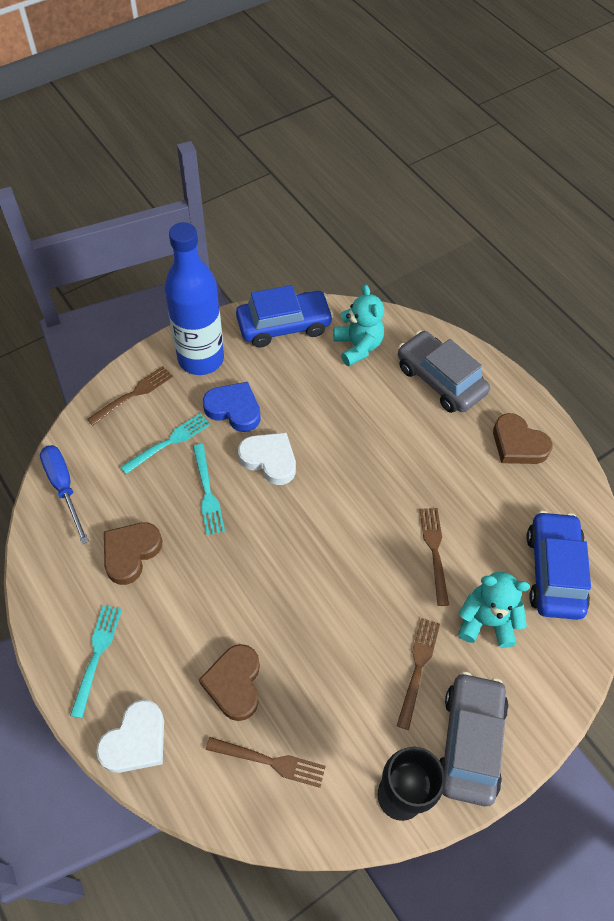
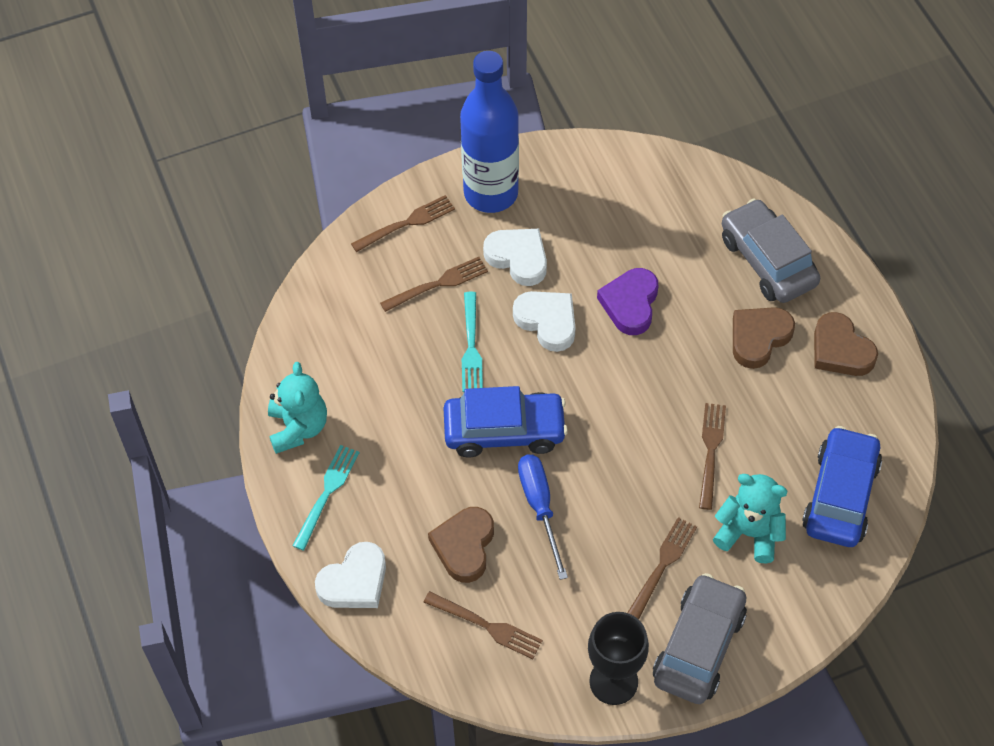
camera: 15 degrees right, 0 degrees up
(64, 488) = (315, 316): blue screwdriver -> blue screwdriver (540, 507)
(131, 553) = (377, 397): brown heart -> brown heart (759, 338)
(169, 442) = (438, 284): turquoise fork -> brown fork
(234, 409) = (518, 258): blue heart -> white heart
(284, 325) = (596, 167): blue car -> blue car (504, 431)
(336, 433) = (630, 304): none -> purple heart
(358, 346) = (679, 206): turquoise teddy bear -> turquoise teddy bear (298, 427)

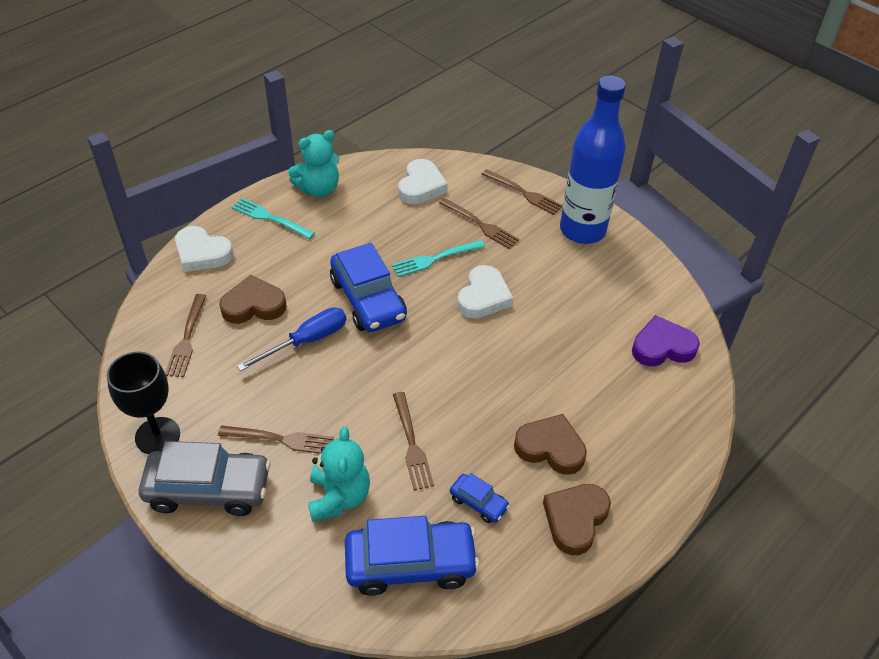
camera: 65 degrees right, 10 degrees down
(326, 493) = (270, 218): turquoise fork -> turquoise fork turned 150 degrees counterclockwise
(518, 258) = (532, 263): white heart -> white heart (421, 186)
(630, 304) = (532, 345): purple heart -> purple heart (662, 347)
(710, 451) = (411, 443): brown fork -> brown fork turned 90 degrees clockwise
(767, 261) = (638, 432): grey car -> none
(796, 419) = (478, 502): none -> blue car

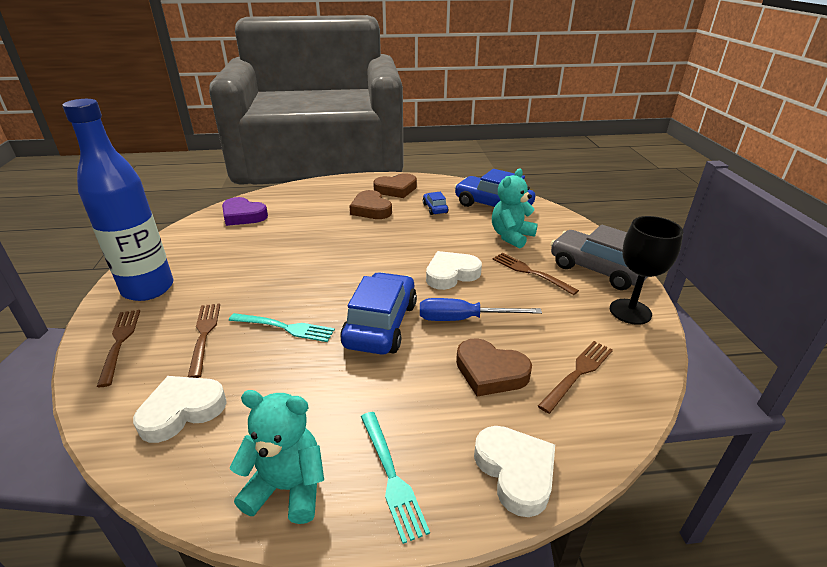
camera: 140 degrees left, 15 degrees down
(411, 443) = (445, 238): brown fork -> none
(483, 297) = (294, 283): white heart -> white heart (451, 274)

